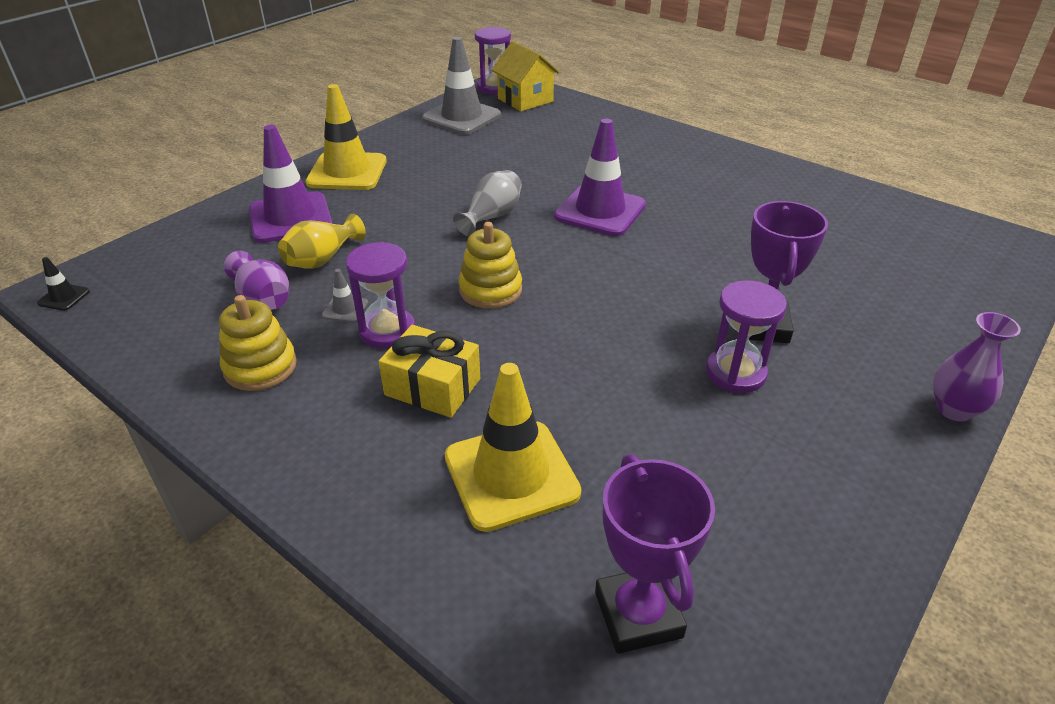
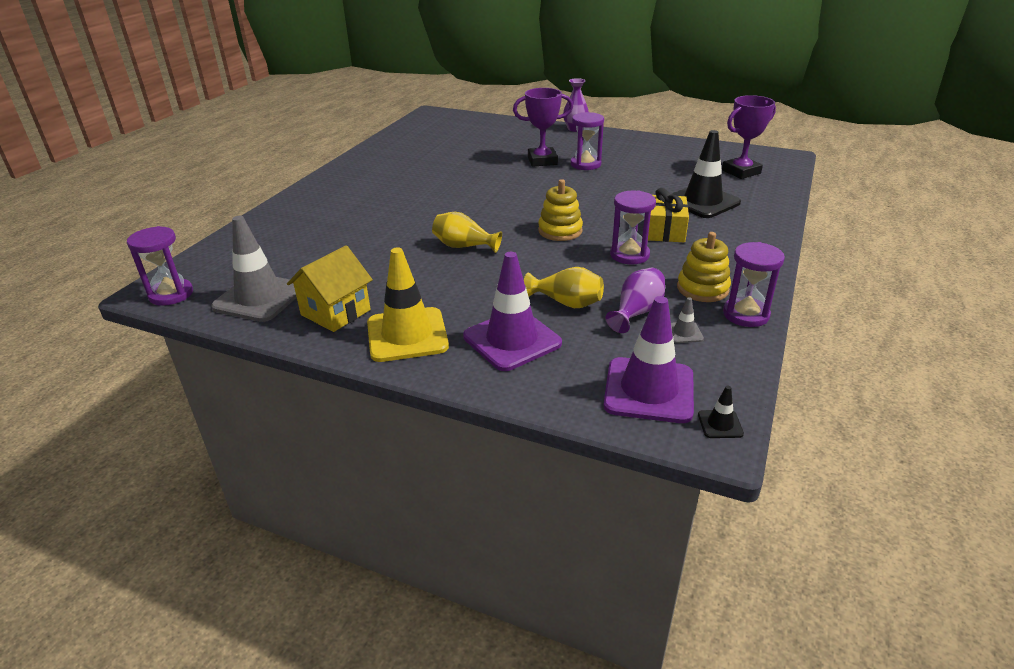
camera: 105 degrees left, 5 degrees down
(178, 382) = (746, 314): none -> purple hourglass
(345, 309) = (620, 275): grey traffic cone -> grey traffic cone (683, 333)
(492, 217) = (464, 246): grey vase -> yellow vase
(511, 475) = (702, 201): yellow traffic cone -> black traffic cone
(525, 100) = (212, 270): yellow house -> yellow house (335, 312)
(600, 211) = (437, 210): purple traffic cone -> purple traffic cone (649, 390)

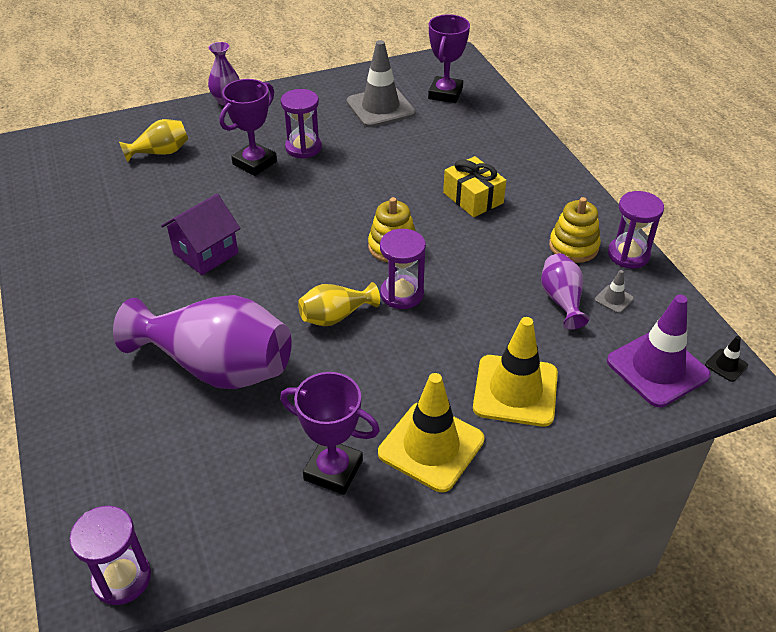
camera: 45 degrees left, 10 degrees up
(259, 298) = (231, 510): grey traffic cone -> grey traffic cone (380, 108)
(335, 312) = (333, 470): yellow house -> purple trophy
(362, 237) = (217, 367): none -> purple vase
(443, 188) = (205, 253): none -> purple house
(512, 340) = (515, 390): purple traffic cone -> yellow traffic cone
(567, 303) = (503, 324): yellow vase -> yellow vase (160, 152)
(629, 255) = (481, 242): purple hourglass -> purple hourglass (402, 294)
(702, 201) = (459, 147): black traffic cone -> none

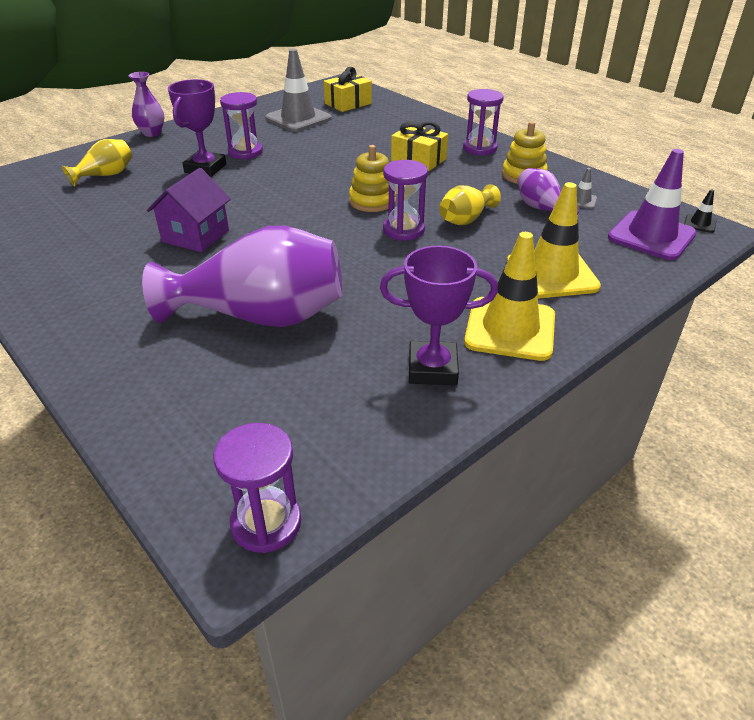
camera: 20 degrees left, 5 degrees down
(335, 316) = (354, 256): yellow vase -> yellow vase (466, 219)
(445, 94) = (348, 103): purple trophy -> yellow gift
(628, 255) = (570, 173): purple hourglass -> purple hourglass (479, 148)

